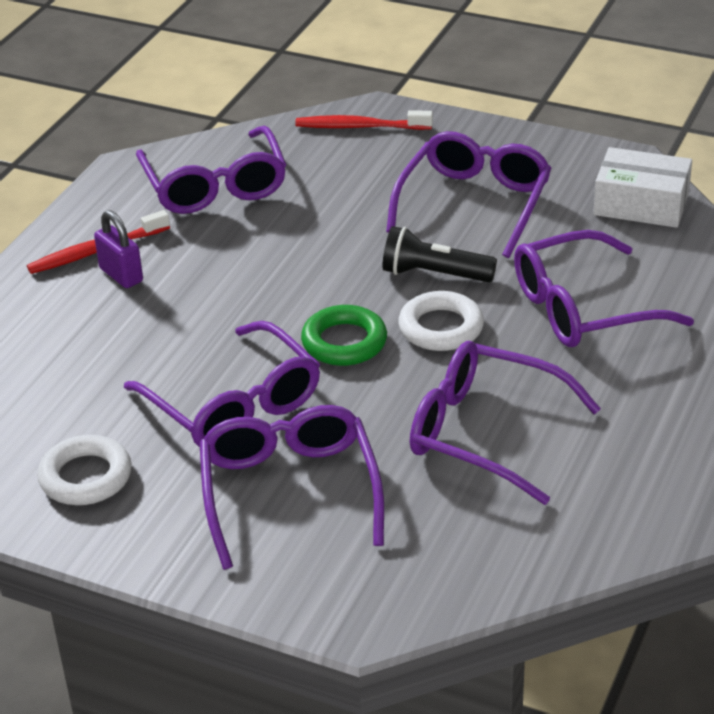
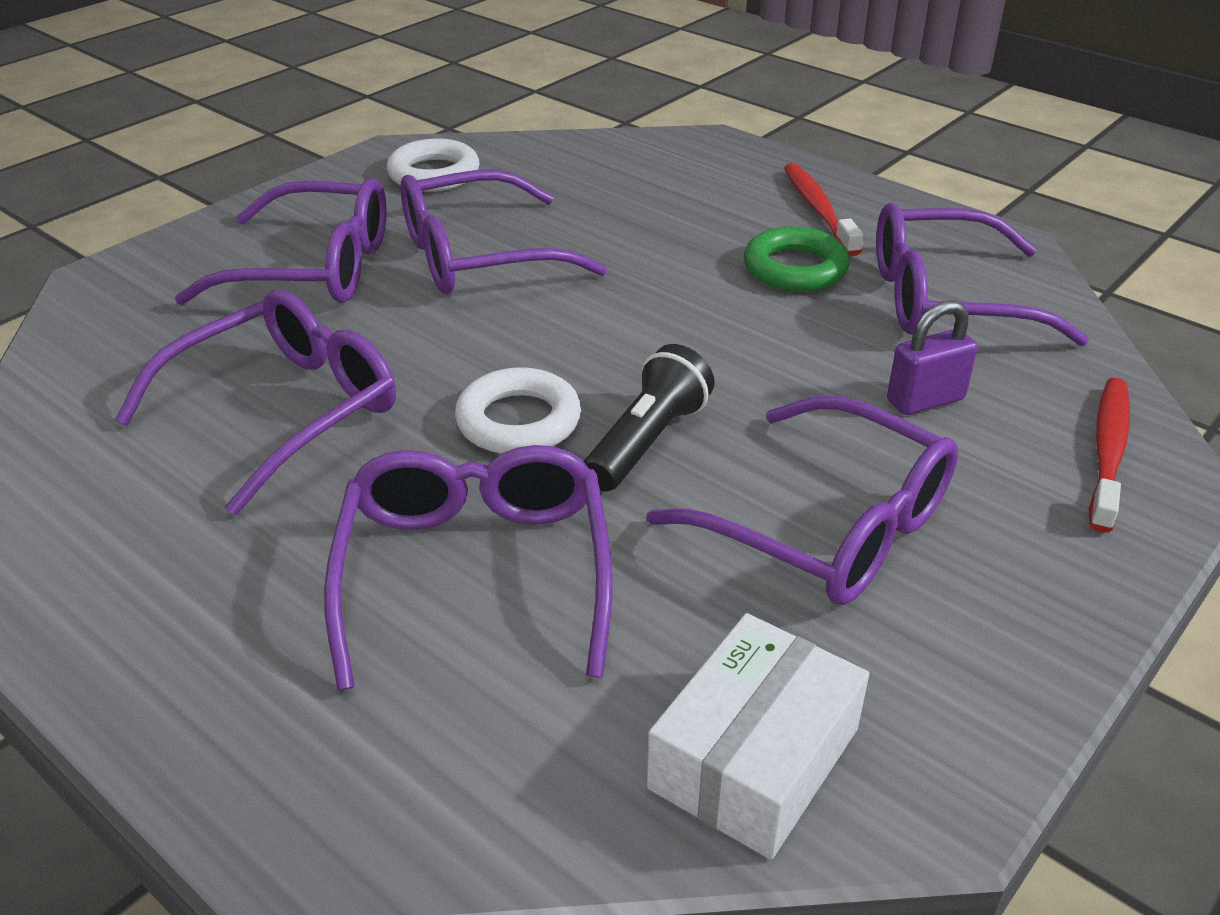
camera: 105 degrees right, 0 degrees up
(121, 275) = (761, 219): purple padlock -> purple padlock (925, 400)
(344, 342) = (539, 341): green ring -> green ring (795, 268)

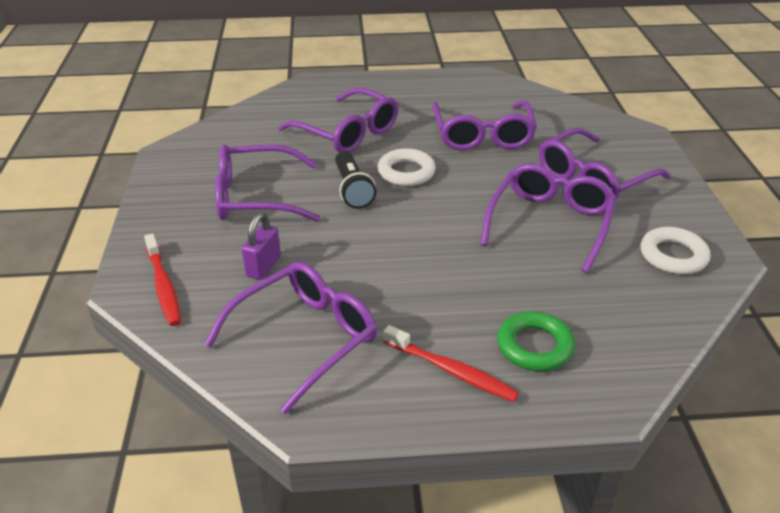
camera: 135 degrees right, 0 degrees up
(754, 758) = (221, 137): white box -> none
(795, 268) = (405, 310): green ring -> green ring (534, 346)

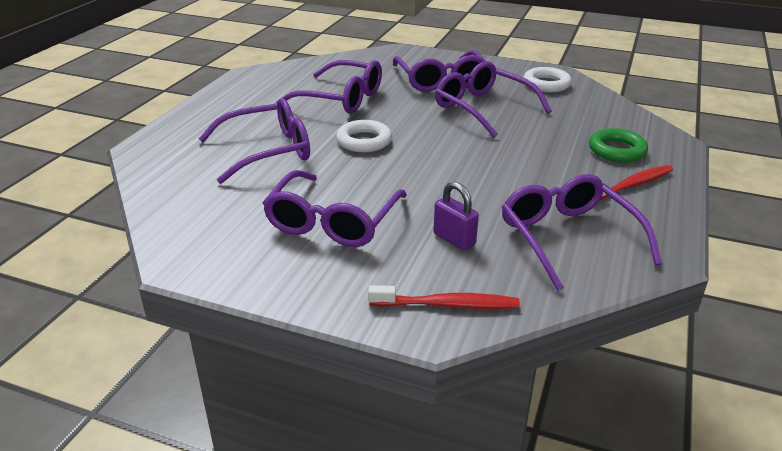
camera: 65 degrees left, 5 degrees down
(352, 190) = (368, 170): black flashlight -> none

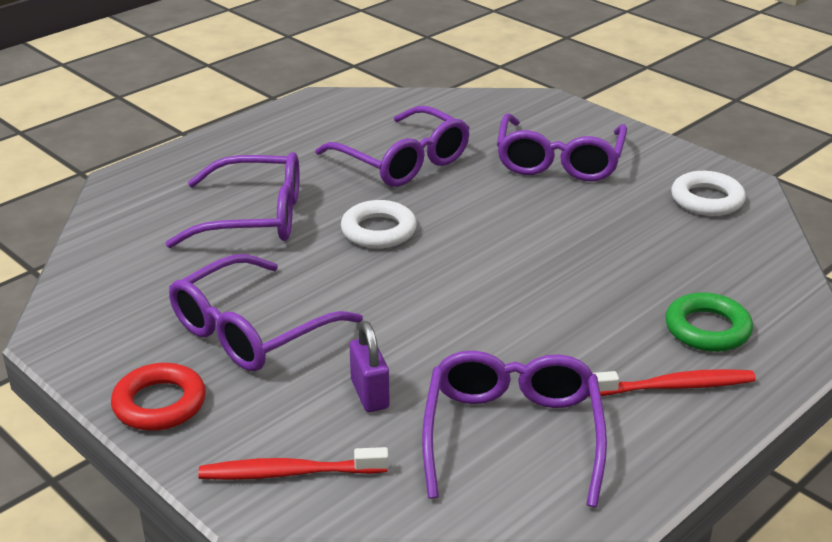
camera: 25 degrees right, 0 degrees up
(308, 287) = (159, 404): none -> red ring
(447, 305) = (289, 473): red toothbrush -> red toothbrush turned 150 degrees clockwise
(483, 108) = (578, 218): purple glasses -> none

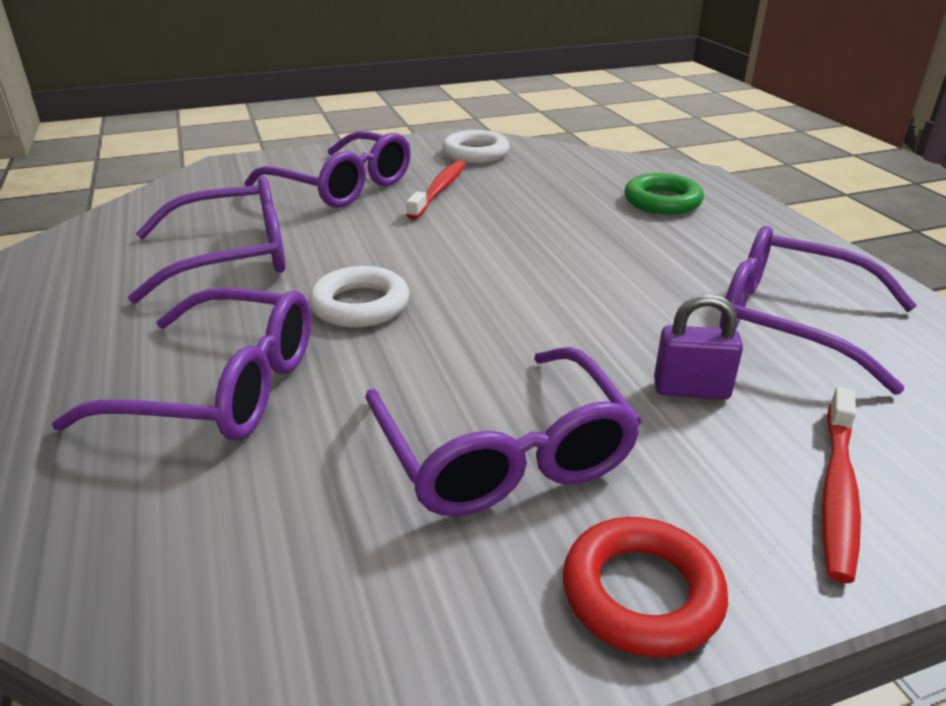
camera: 65 degrees left, 0 degrees up
(254, 217) = (221, 387): purple glasses -> purple glasses turned 75 degrees clockwise
(674, 386) = (738, 233): red toothbrush -> red toothbrush (439, 190)

